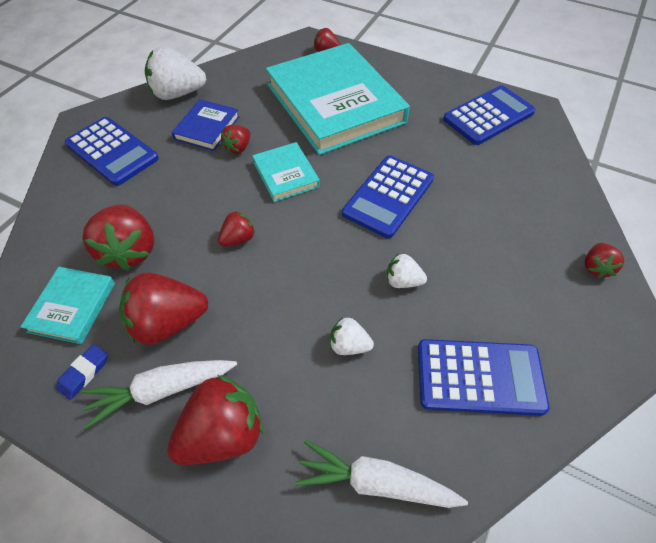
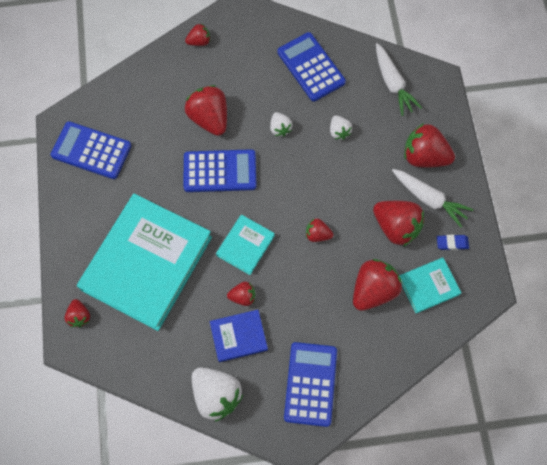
camera: 125 degrees left, 15 degrees up
(466, 221) = (209, 118): none -> red strawberry

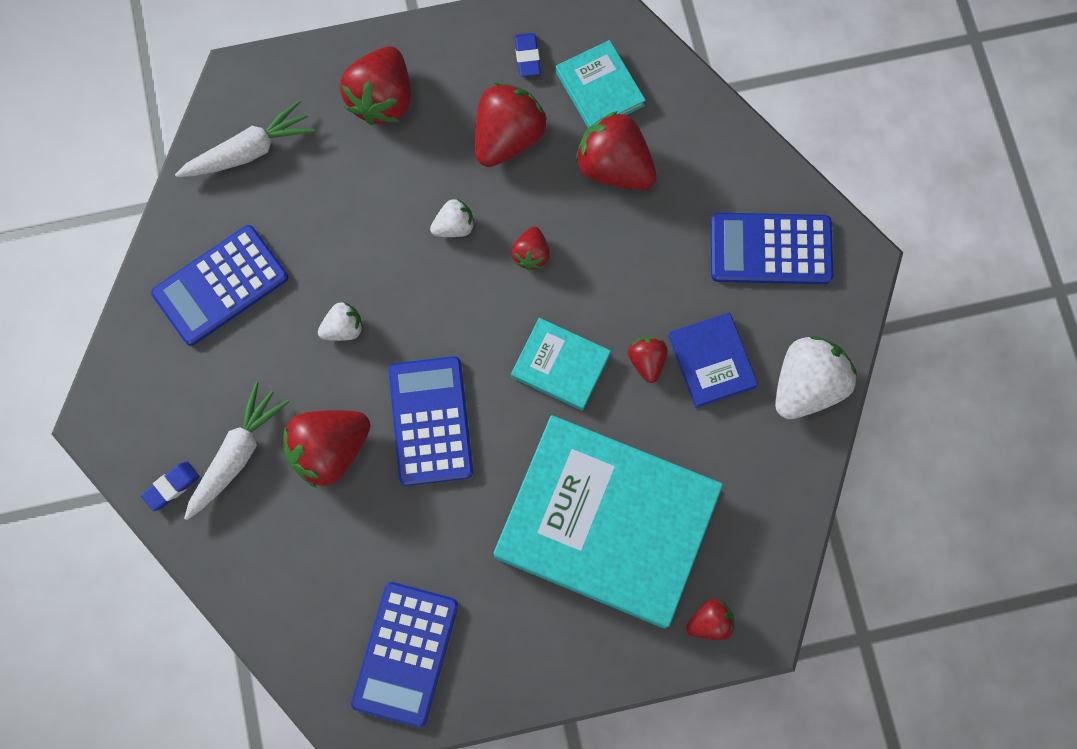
camera: 95 degrees left, 5 degrees up
(199, 41) = (172, 487): red strawberry -> blue eraser
(339, 131) = (344, 232): white strawberry -> white strawberry (454, 226)
(429, 199) = (456, 91): white carrot -> white carrot (237, 455)

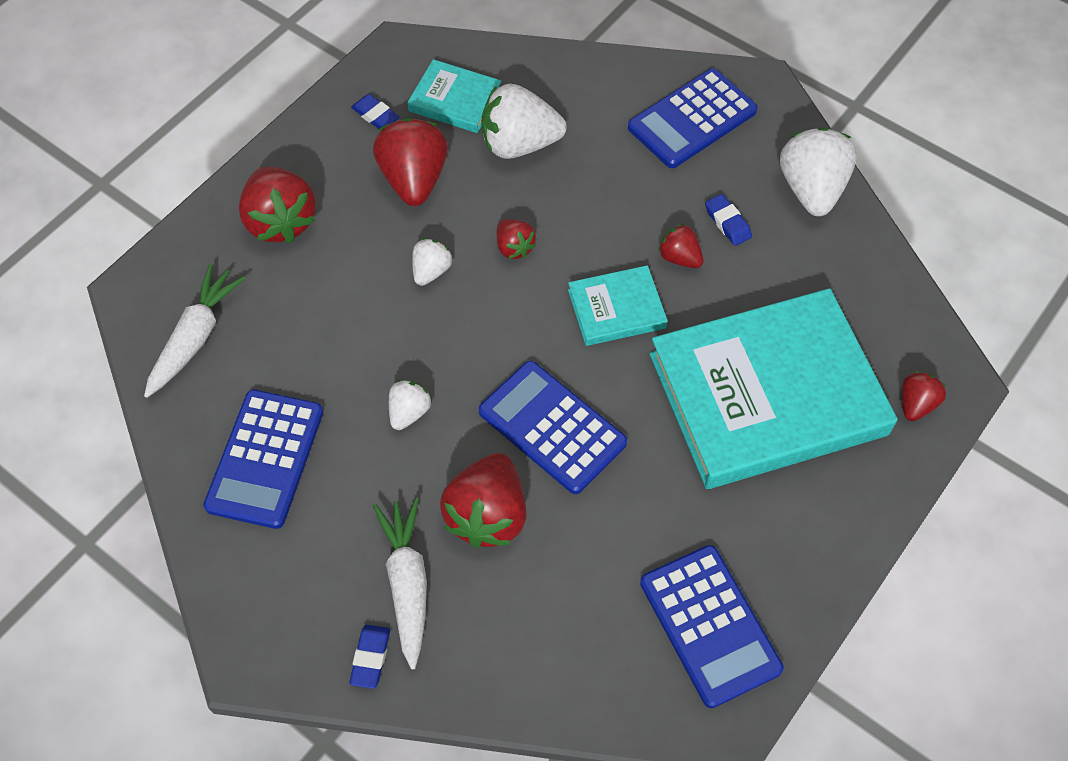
camera: 40 degrees left, 15 degrees down
(614, 167) = (519, 144): red strawberry -> white strawberry
(711, 361) = (727, 223): blue book -> blue eraser

